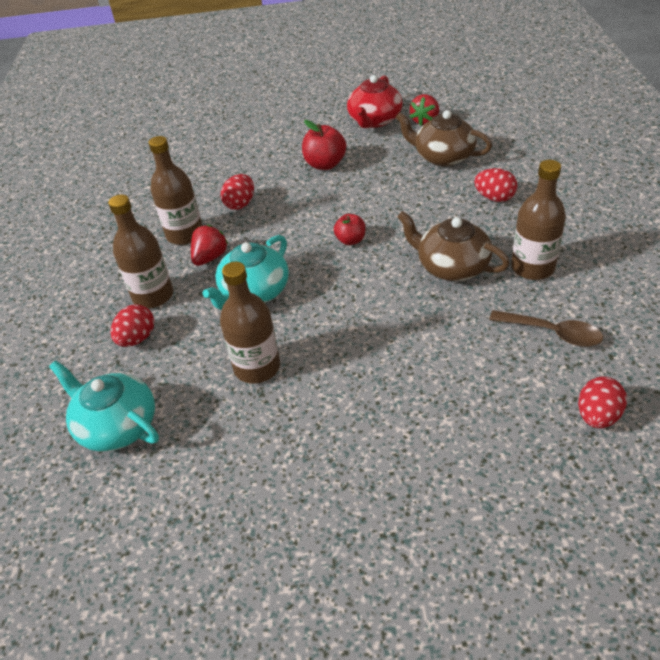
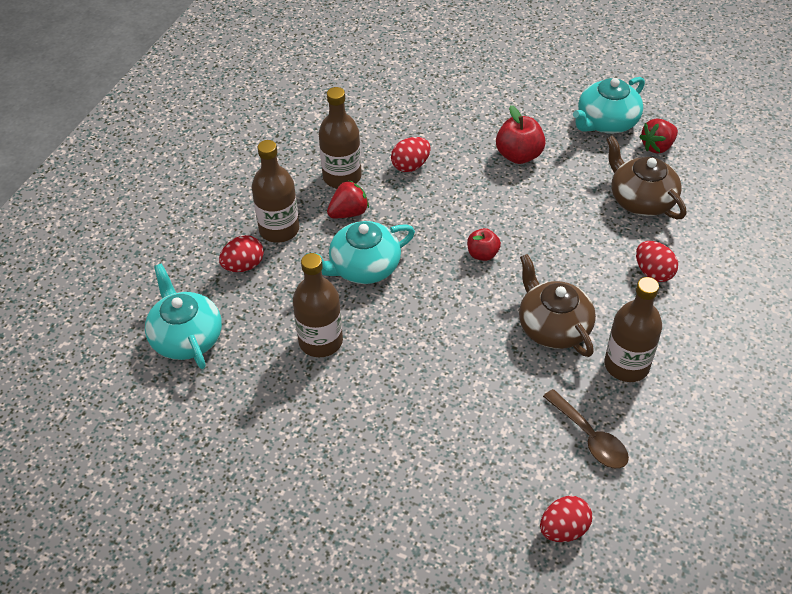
camera: 25 degrees right, 5 degrees up
(374, 120) = (606, 122): red teapot -> turquoise teapot

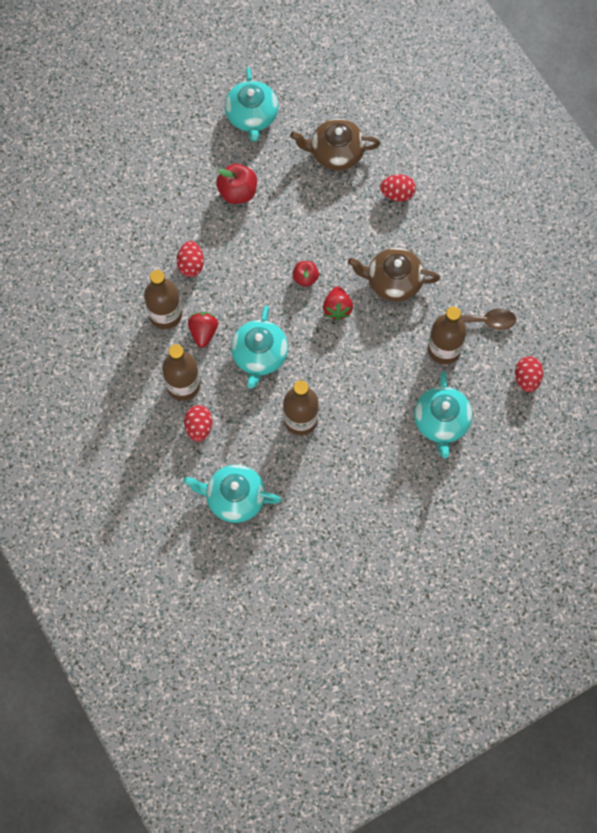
camera: 55 degrees left, 20 degrees up
(429, 472) = (441, 422): none -> turquoise teapot
(626, 365) = (450, 263): brown bottle -> brown bottle (444, 349)
(657, 146) = (299, 105): red strawberry -> red strawberry (337, 308)

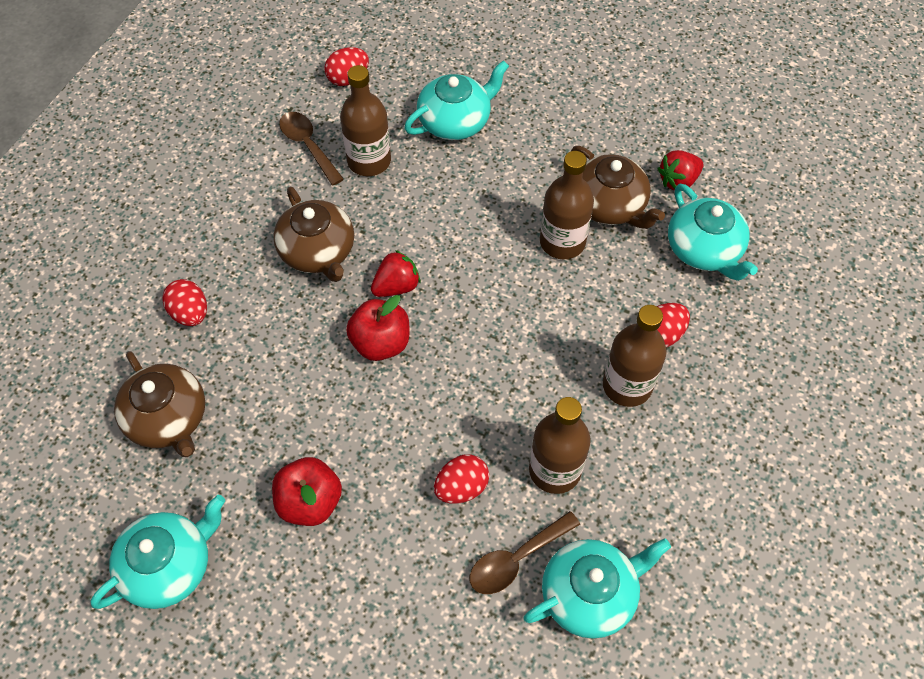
camera: 125 degrees left, 10 degrees down
(135, 266) = (516, 559): none -> brown spoon
(203, 333) = (542, 409): red strawberry -> red strawberry (678, 181)
(259, 355) = (520, 329): turquoise teapot -> turquoise teapot (590, 594)
(305, 278) = (381, 343): red apple -> red apple, size x1.59
(307, 467) = (609, 205): none -> brown teapot

